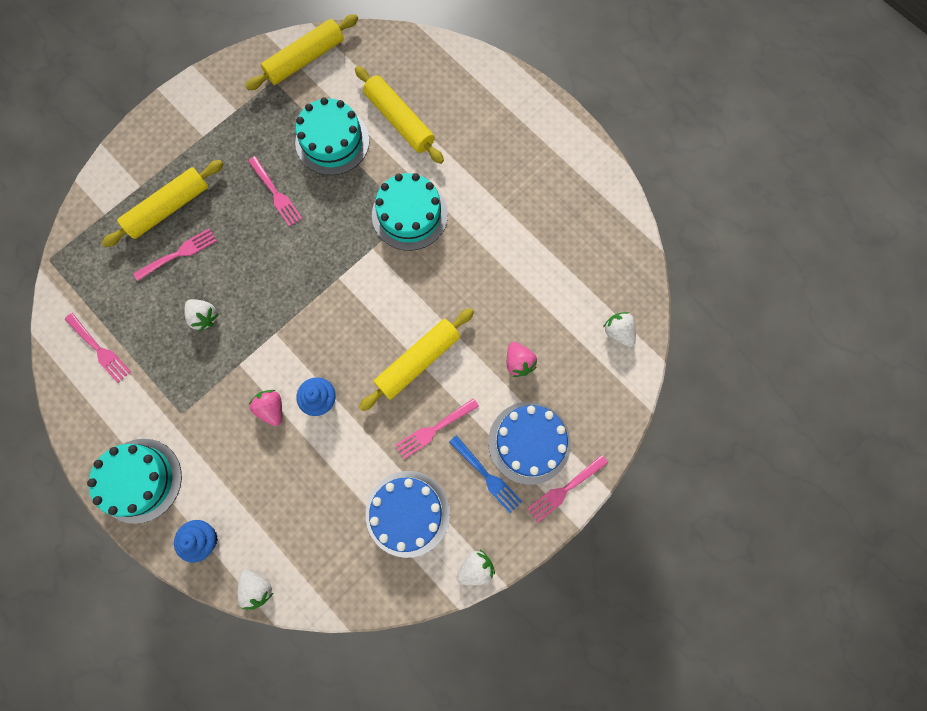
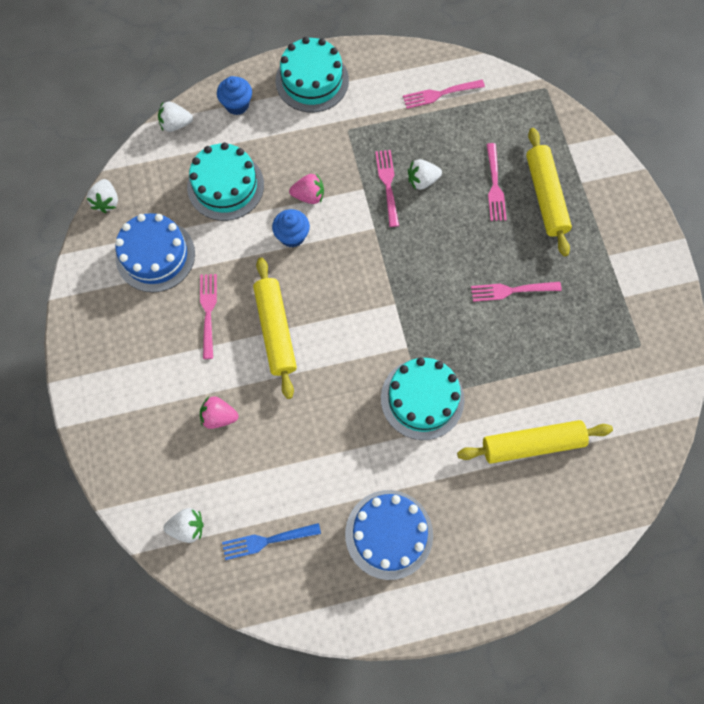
camera: 120 degrees right, 5 degrees down
(305, 59) = (653, 388): yellow rolling pin -> none
(332, 141) = (542, 367): turquoise cake -> turquoise cake (225, 186)
(475, 568) = (78, 284): white strawberry -> white strawberry (106, 201)
(487, 476) = (141, 333): blue fork -> blue fork (267, 540)
(529, 442) = (144, 383): blue cake -> blue cake (389, 534)
(564, 489) = (86, 390): pink fork -> pink fork (387, 184)

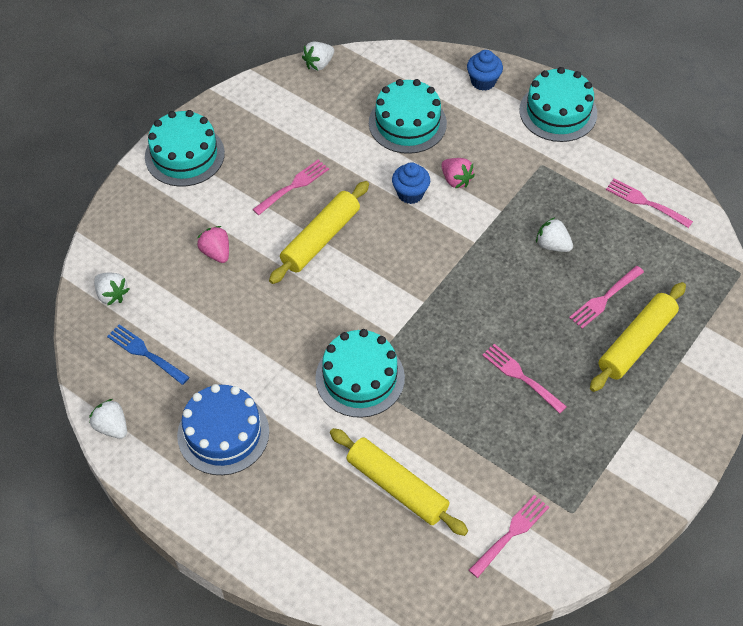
camera: 50 degrees right, 15 degrees down
(100, 369) = (184, 155): none -> turquoise cake
(155, 255) = (306, 122): blue cake -> none
(176, 124) = (425, 58): white strawberry -> white strawberry (112, 427)
(387, 184) = (523, 224): pink fork -> pink fork (511, 533)

